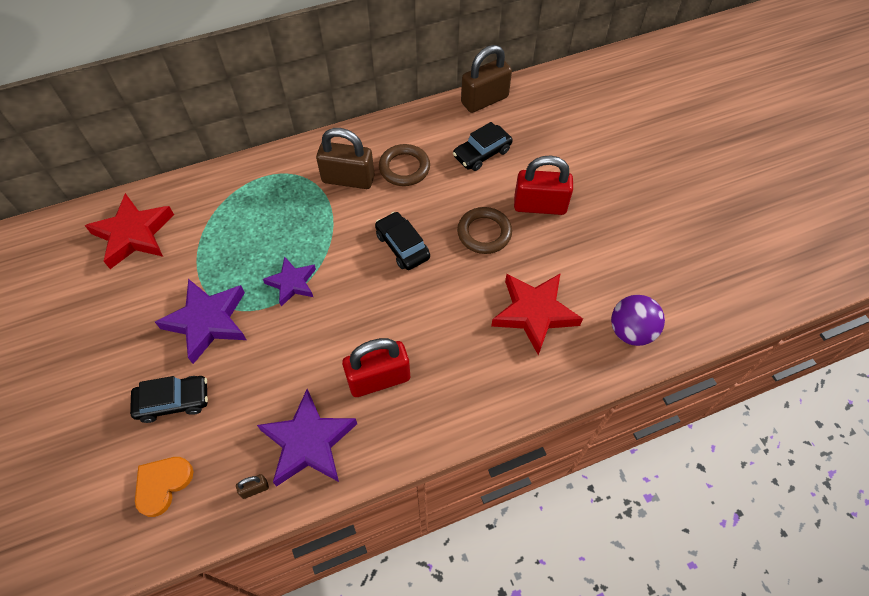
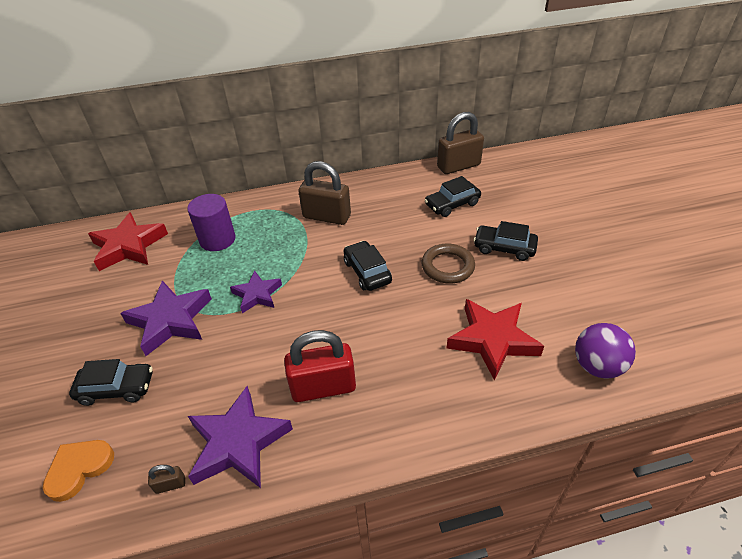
camera: 10 degrees right, 15 degrees down
(233, 218) = (217, 239): none -> purple cylinder
(404, 168) = (379, 211): brown ring -> none
(540, 205) = (504, 248): red padlock -> black car

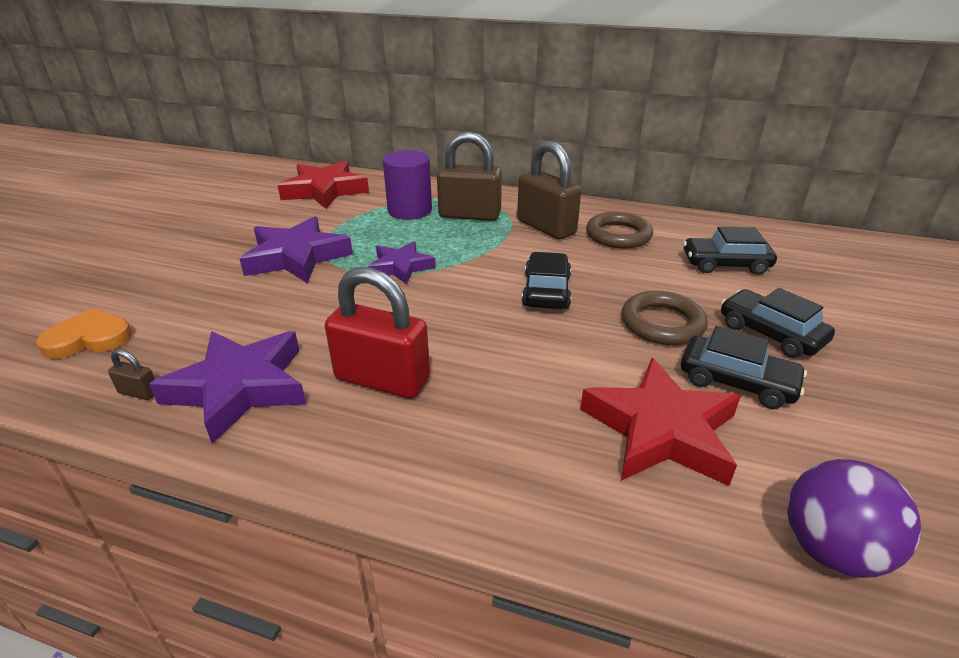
camera: 30 degrees right, 10 degrees down
(116, 388) = (191, 290): black car -> black car (737, 382)
(377, 205) = (618, 235): none -> brown ring
(458, 166) = (768, 231): brown padlock -> brown padlock (469, 215)

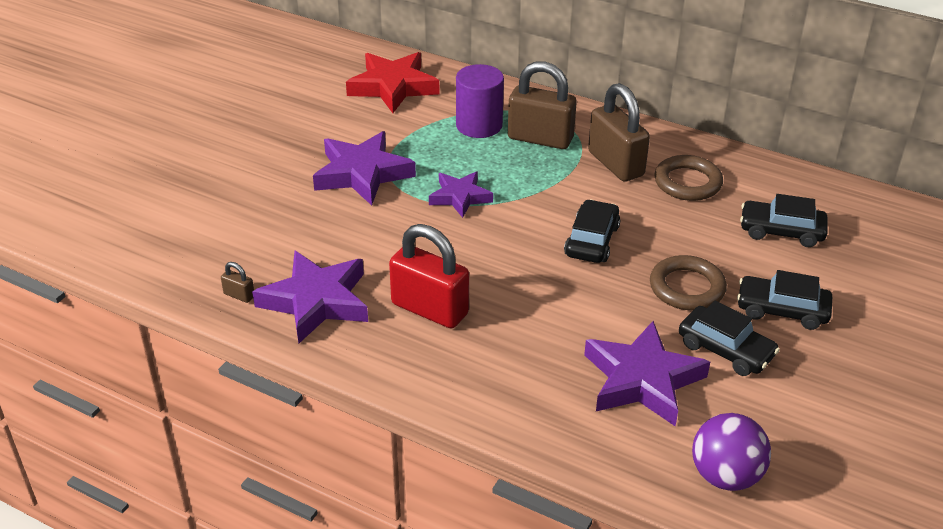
camera: 10 degrees right, 5 degrees up
(89, 338) = (191, 241): orange heart -> none
(661, 430) = (642, 380): red star -> purple star
(770, 333) = (782, 310): black car -> black car turned 45 degrees counterclockwise

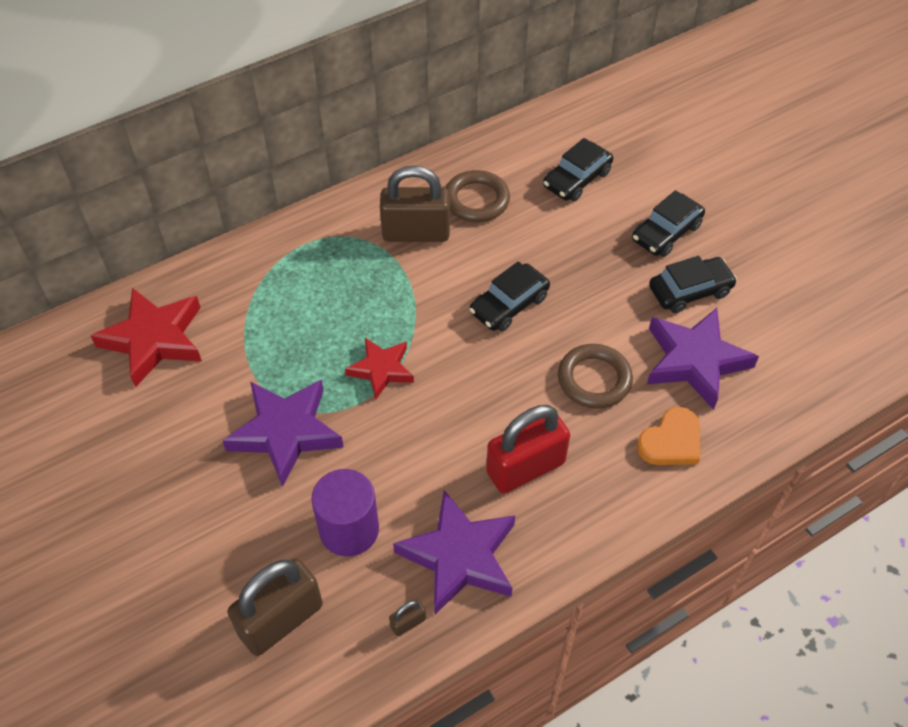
camera: 60 degrees left, 15 degrees up
(460, 197) = (381, 370): purple star -> red star
(479, 125) = (280, 301): purple cylinder -> purple cylinder (349, 529)
(533, 392) = (671, 441): none -> orange heart
(540, 138) = (337, 266): brown padlock -> brown padlock (281, 619)
(592, 241) = (509, 305): black car -> black car turned 90 degrees counterclockwise
(687, 288) = (607, 275): brown ring -> brown ring (594, 379)
(725, 476) = (817, 365): purple ball -> none

